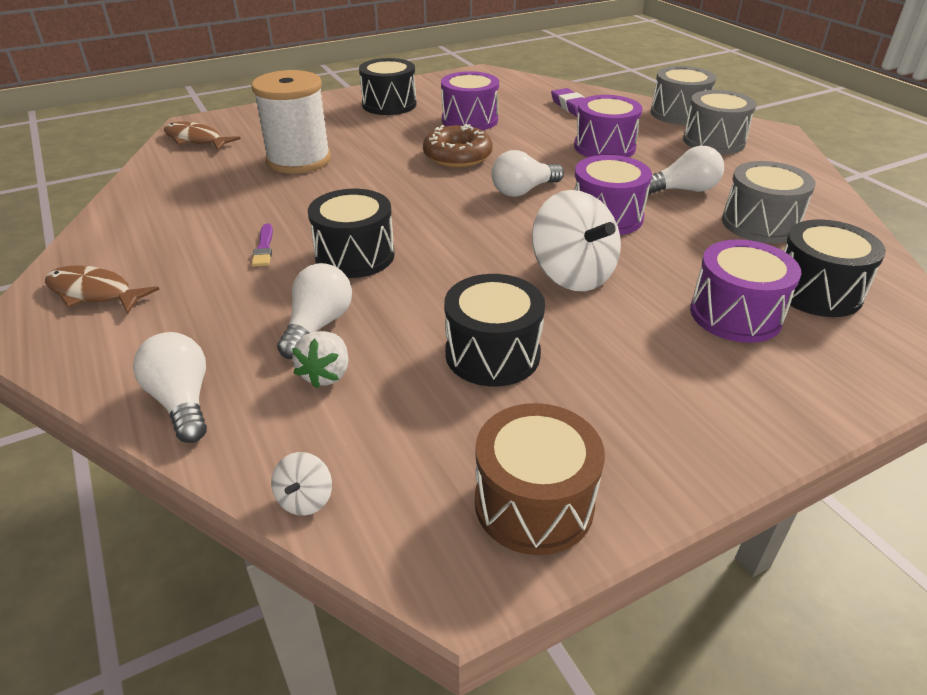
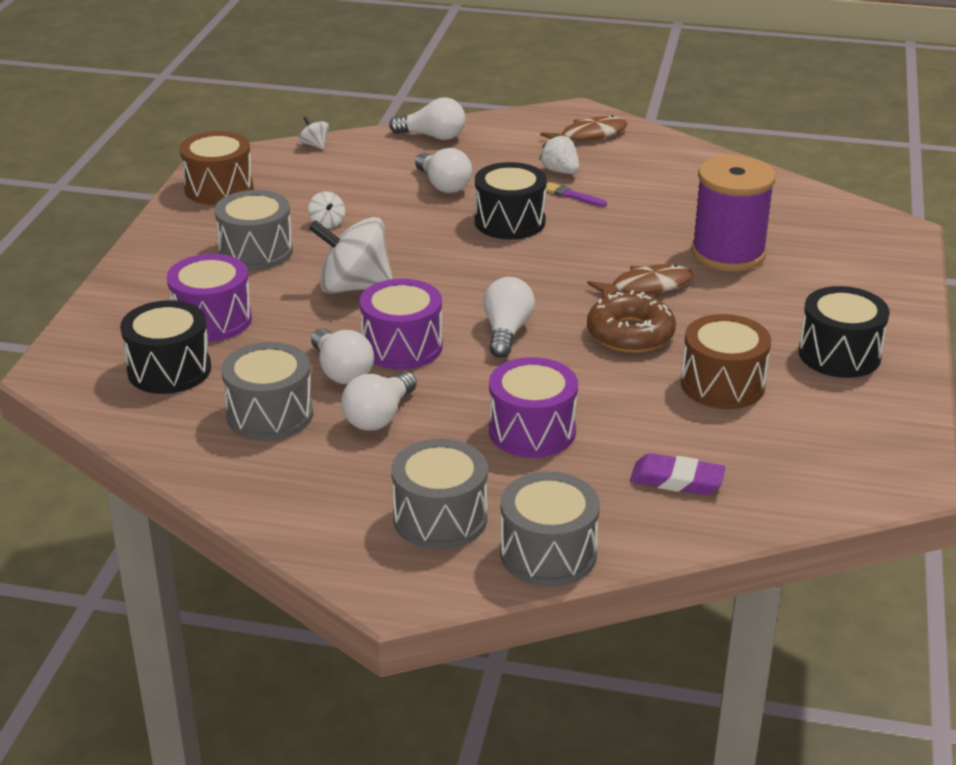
camera: 130 degrees right, 5 degrees down
(196, 140) = (847, 221): brown fish -> brown fish (646, 287)
(299, 160) = (728, 253): white spool -> purple spool
(326, 374) = (393, 174): white strawberry -> white strawberry (560, 171)
(469, 120) = (722, 384): purple drum -> brown drum
(492, 354) = (327, 223): black drum -> white spinning top
(610, 364) = (256, 252): none -> grey drum
(673, 223) = (341, 371): none -> white light bulb

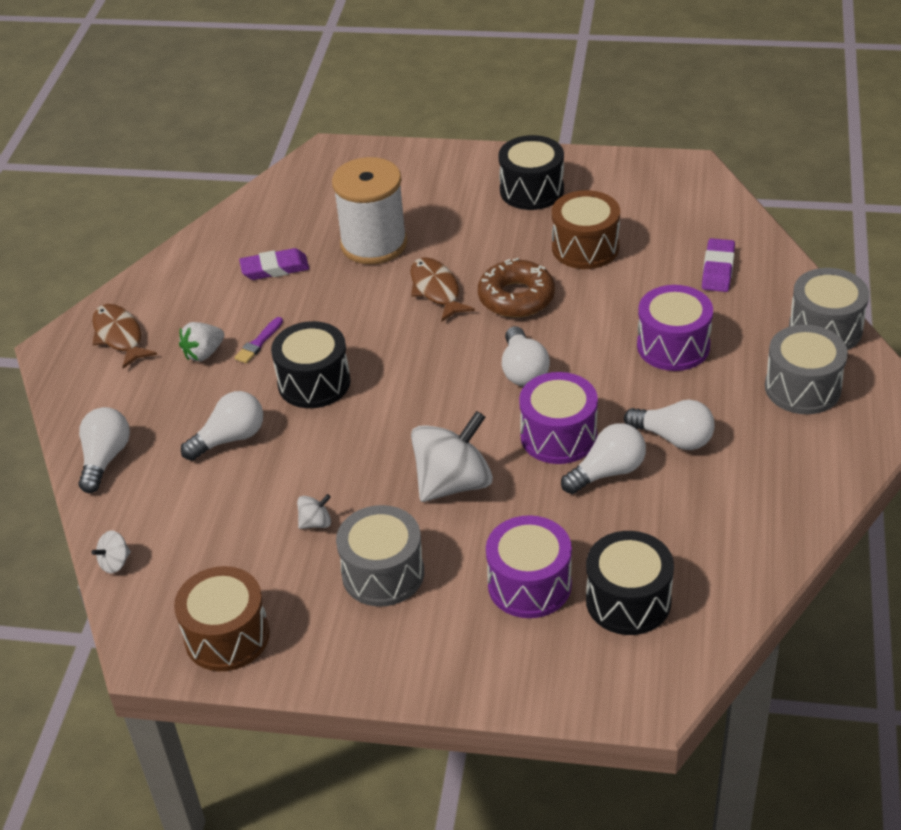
camera: 90 degrees left, 10 degrees up
(270, 414) = (687, 511): grey drum -> none
(354, 287) = (453, 483): white spinning top -> white spinning top turned 135 degrees counterclockwise
(506, 332) = (523, 370): white light bulb -> white light bulb turned 105 degrees counterclockwise
(686, 202) = (275, 268): none -> purple eraser
(728, 253) = (374, 244): purple spool -> white spool

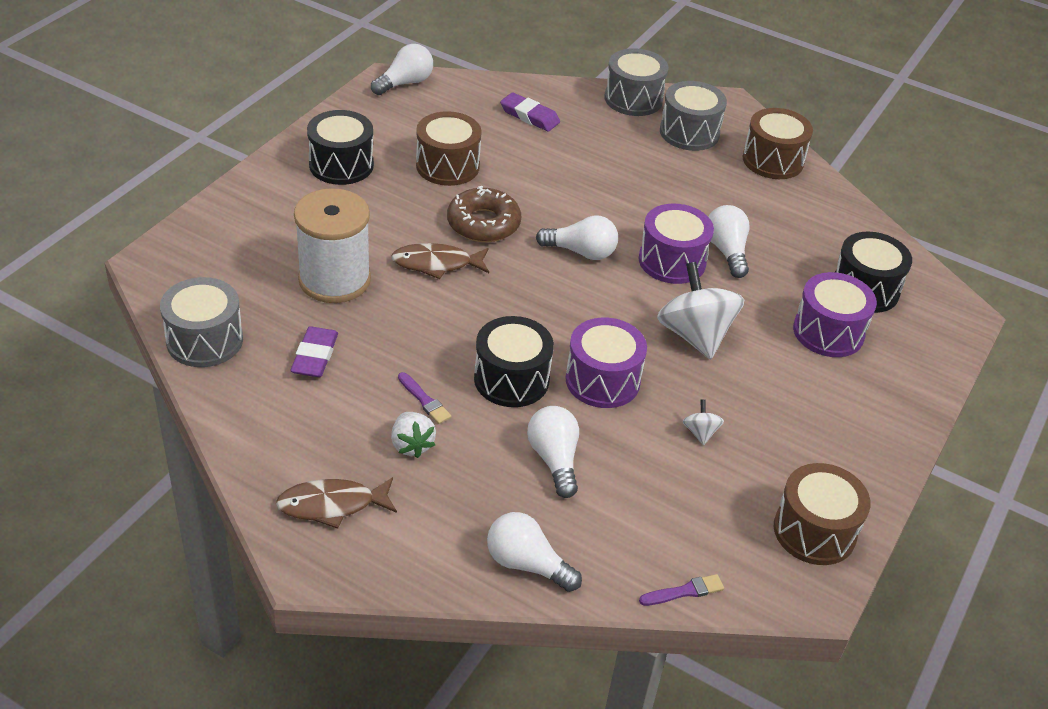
camera: 75 degrees left, 0 degrees up
(115, 562) = (684, 591): white spinning top -> purple brush
(383, 573) = (781, 409): grey drum -> grey drum (205, 340)
(673, 346) = (604, 169): purple drum -> purple drum (602, 380)
(674, 438) = (708, 207): white light bulb -> white light bulb (405, 83)
(813, 468) = (772, 160): none -> brown drum

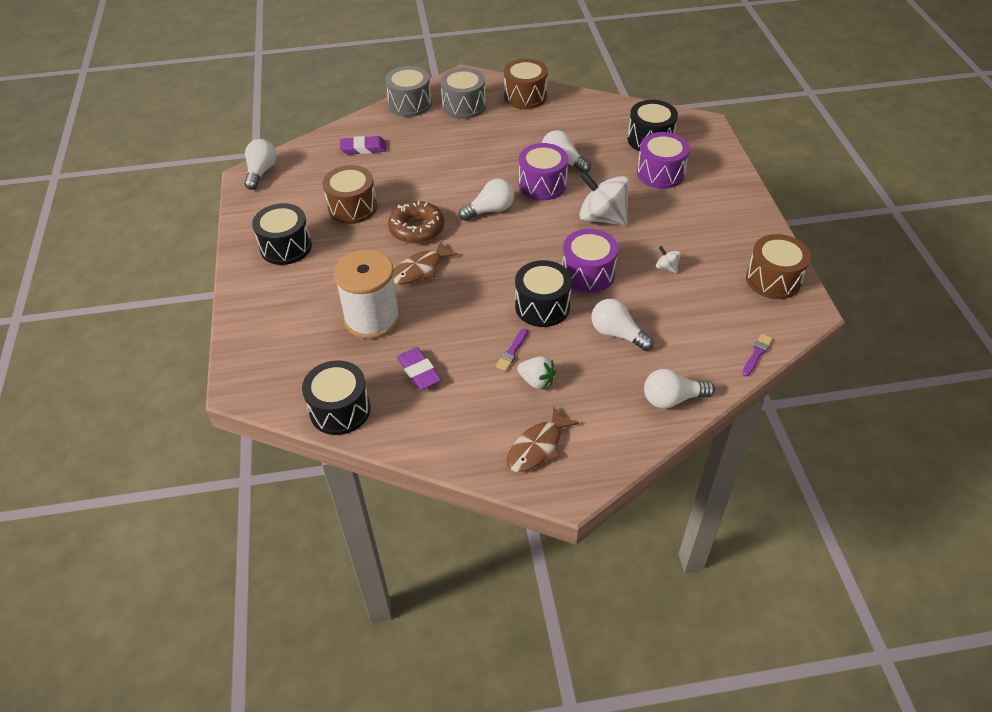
camera: 35 degrees left, 5 degrees up
(205, 340) = (340, 410): grey drum -> black drum
(424, 400) = (512, 351): purple brush -> purple brush turned 105 degrees clockwise

